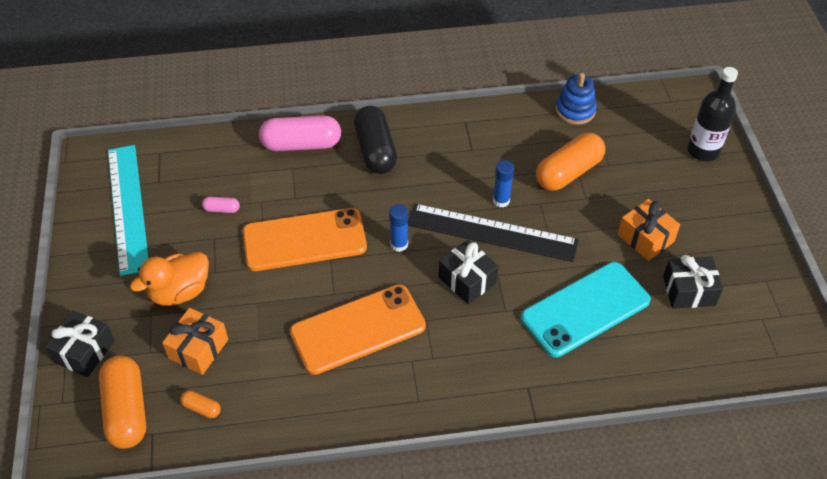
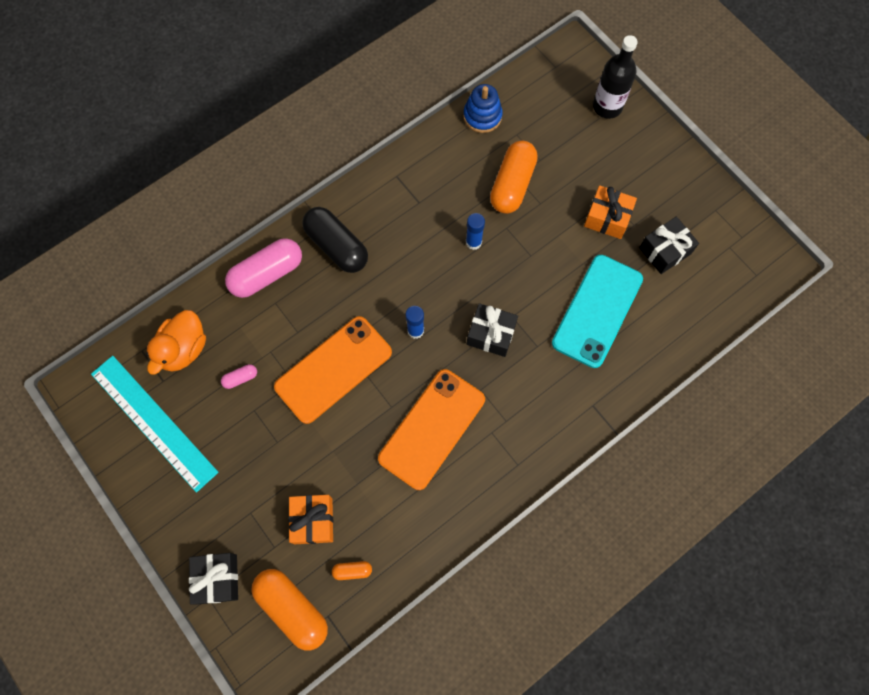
camera: 30 degrees left, 20 degrees up
(179, 292) = (260, 478): orange duck -> orange duck (183, 349)
(492, 233) = (484, 278): black ruler -> none

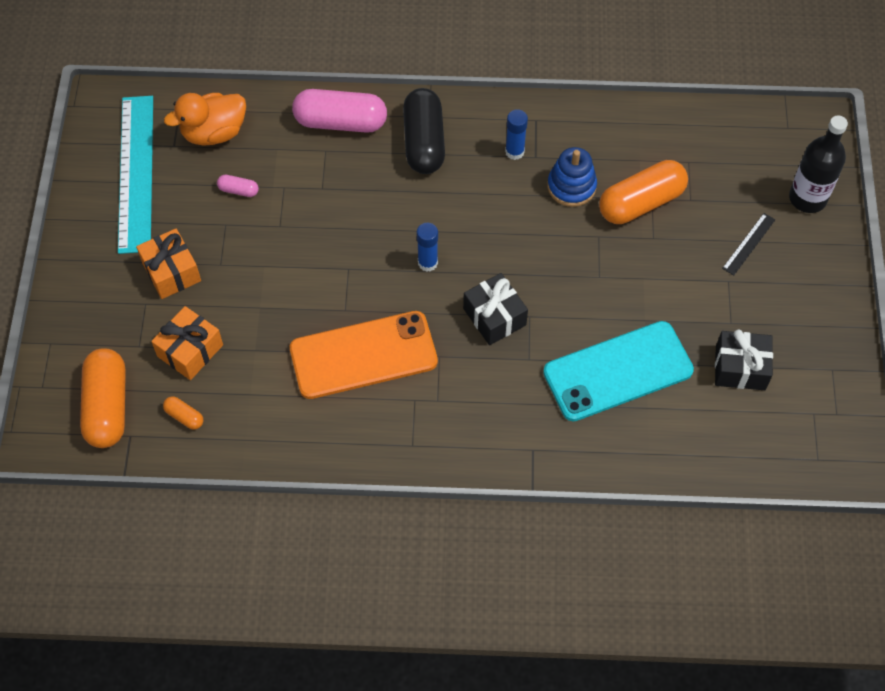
camera: 40 degrees right, 10 degrees down
(217, 579) = (71, 334): black gift -> none
(333, 369) = (324, 241): orange phone -> none
(473, 242) = (554, 226): blue glue stick -> blue glue stick (514, 152)
(482, 116) = (669, 123): blue stacking toy -> blue stacking toy (571, 186)
(599, 163) = (748, 244): none -> black ruler
(607, 218) = (709, 297): orange gift -> orange gift (171, 272)

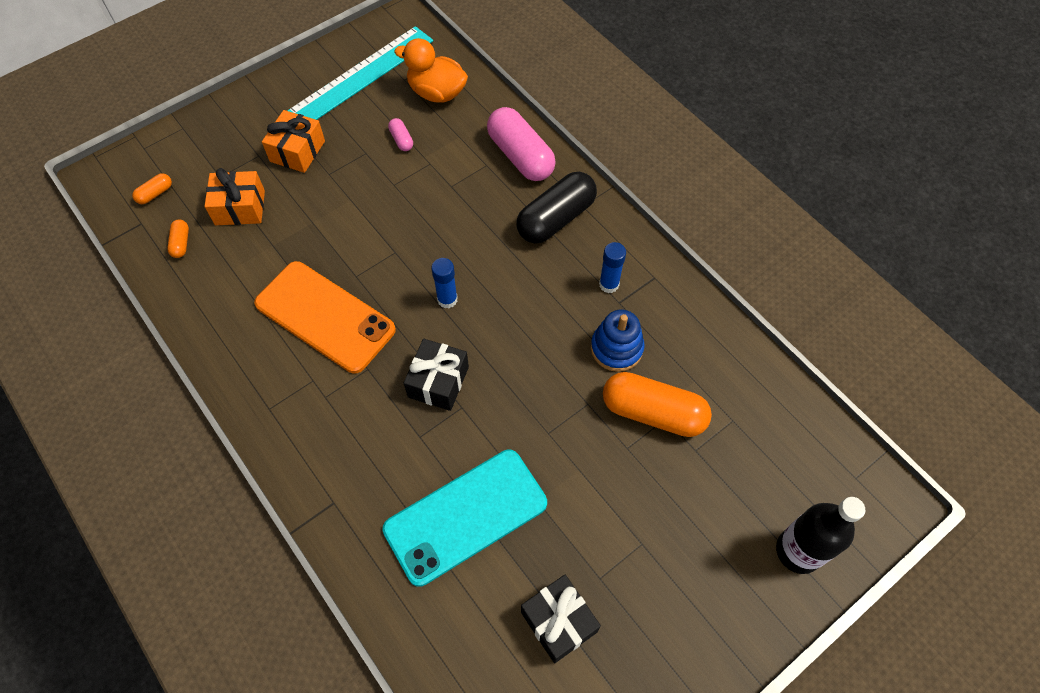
camera: 50 degrees right, 0 degrees up
(107, 406) = (155, 194): orange capsule -> orange capsule, size x0.44
(618, 371) = (466, 516): turquoise phone -> turquoise phone turned 60 degrees counterclockwise
(748, 244) = (697, 533): black ruler -> none

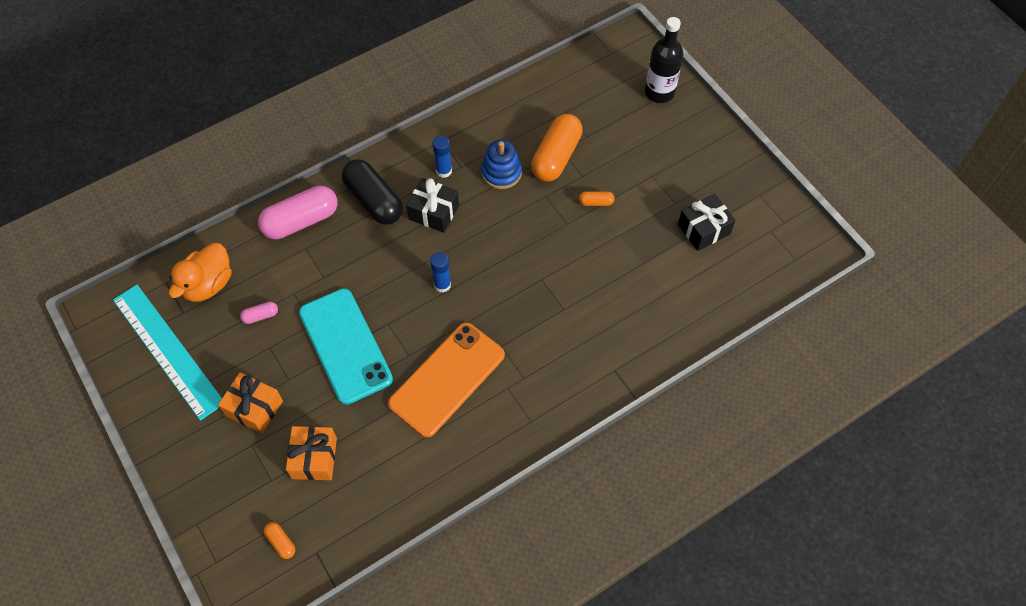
camera: 85 degrees left, 0 degrees up
(181, 243) = (348, 510): orange capsule -> orange capsule (596, 202)
(438, 382) = (518, 294): black gift -> black gift (434, 212)
(466, 516) = (629, 280): turquoise phone -> turquoise phone (345, 345)

